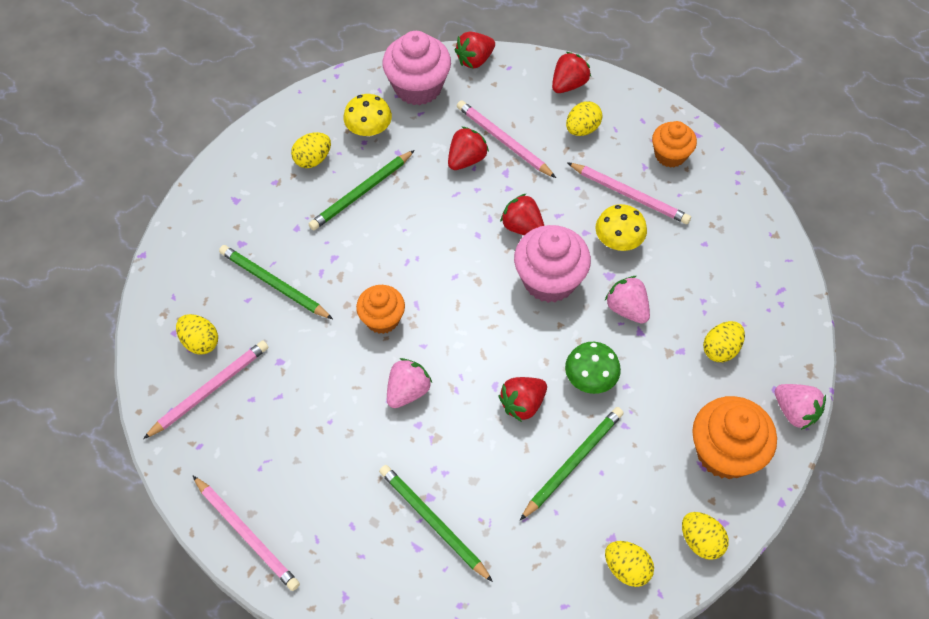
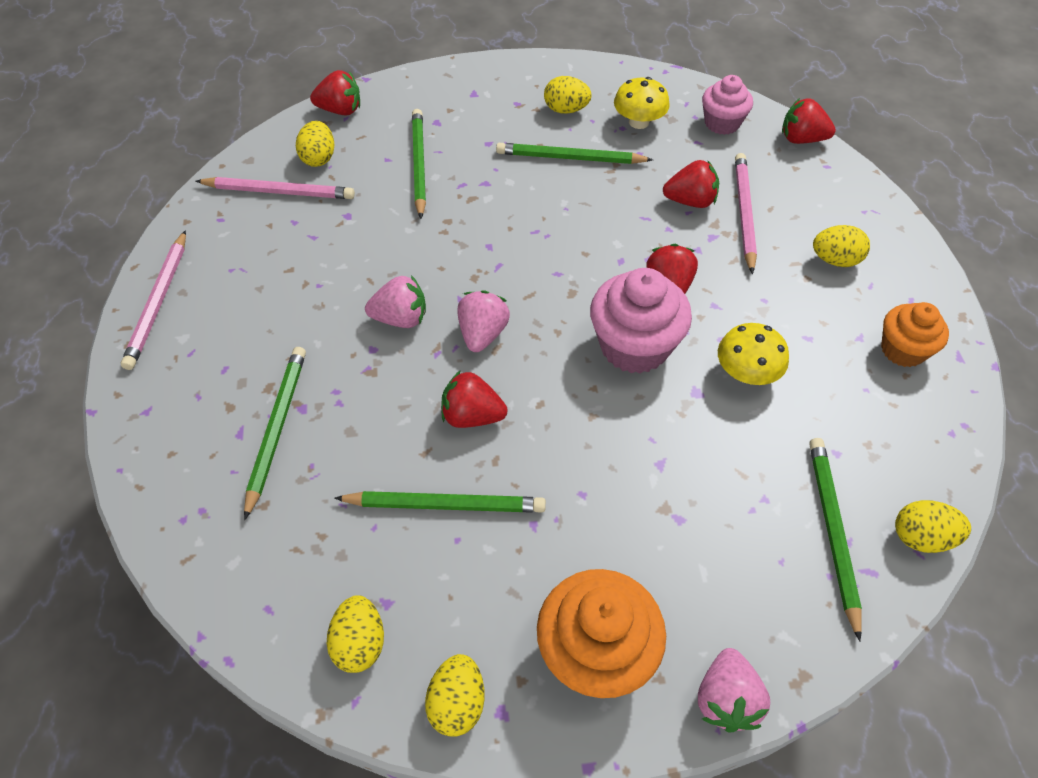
camera: 50 degrees right, 5 degrees down
(382, 319) = (457, 253): orange cupcake -> none
(418, 87) = (722, 123): pink cupcake -> pink cupcake, size x0.63
(568, 84) = (870, 218): red strawberry -> red strawberry (340, 110)
(590, 378) = (559, 455): green mushroom -> none
(627, 309) = (675, 433): pink strawberry -> pink strawberry (482, 334)
(629, 195) = (810, 347): pink pencil -> none
(720, 349) = (723, 558): yellow egg -> yellow egg (921, 537)
(747, 287) = (832, 532): none -> green pencil

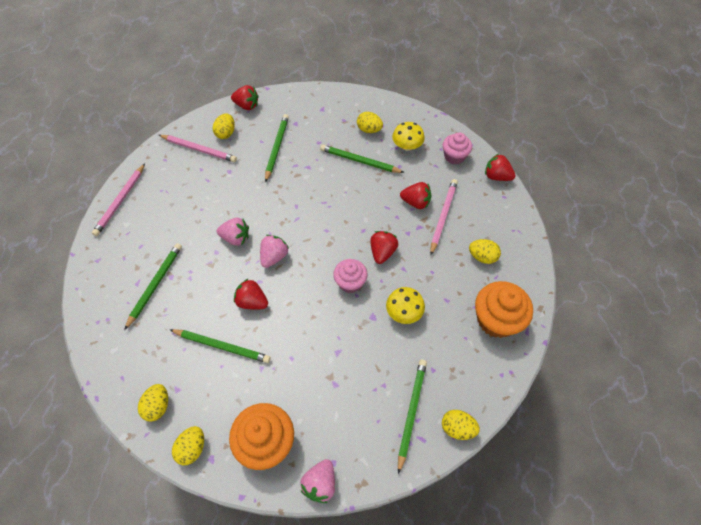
camera: 15 degrees right, 5 degrees up
(634, 346) = (350, 282): pink cupcake -> pink cupcake, size x0.63
(902, 350) = (496, 320): orange cupcake -> orange cupcake, size x1.59

